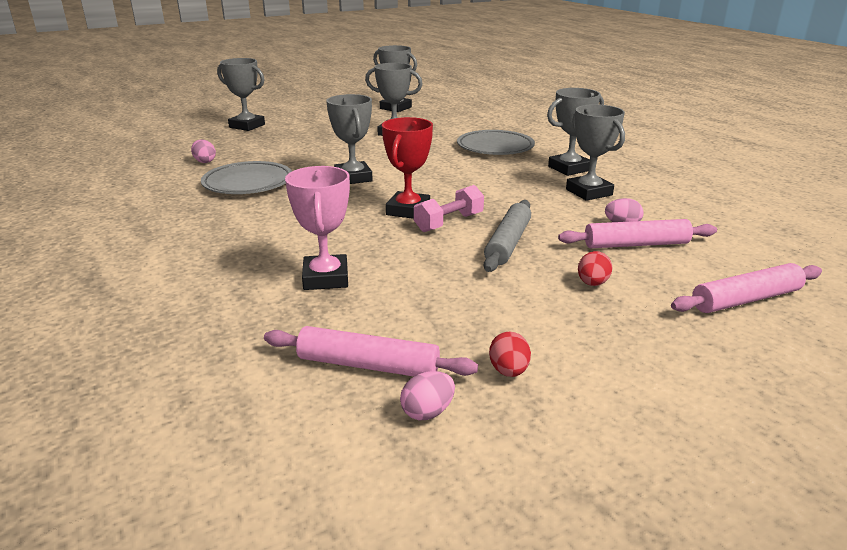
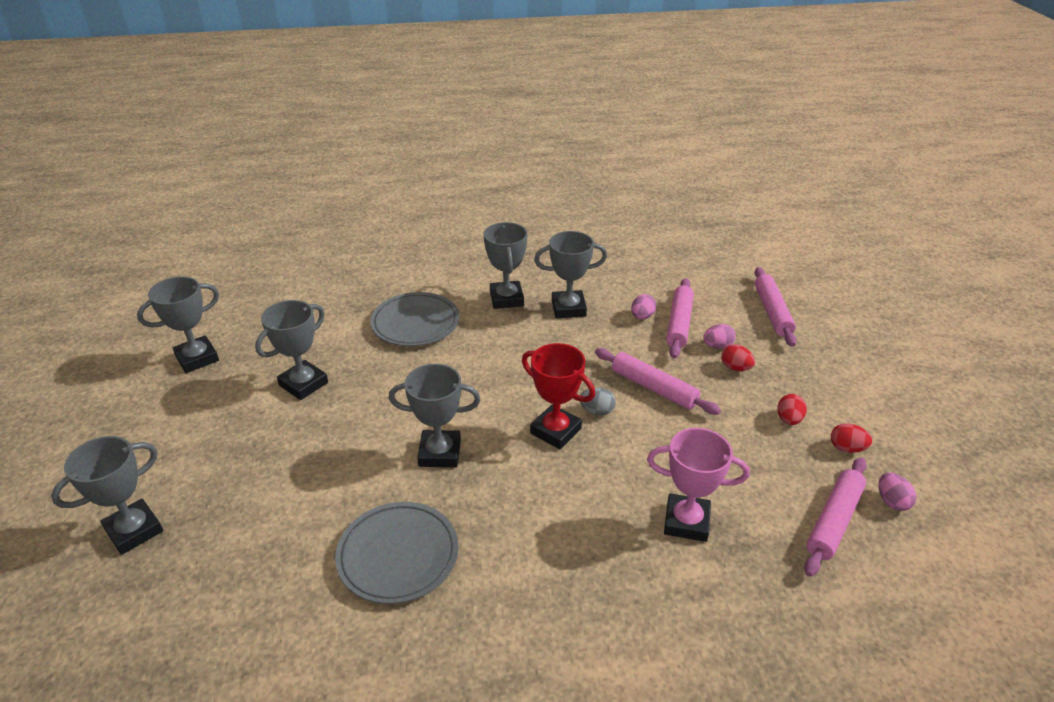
camera: 70 degrees left, 10 degrees up
(204, 161) = (274, 599): pink egg -> pink egg (717, 346)
(449, 222) = (597, 411): pink dumbbell -> grey egg
(508, 243) = (654, 388): grey rolling pin -> pink rolling pin
(528, 325) = (789, 419): none -> red egg

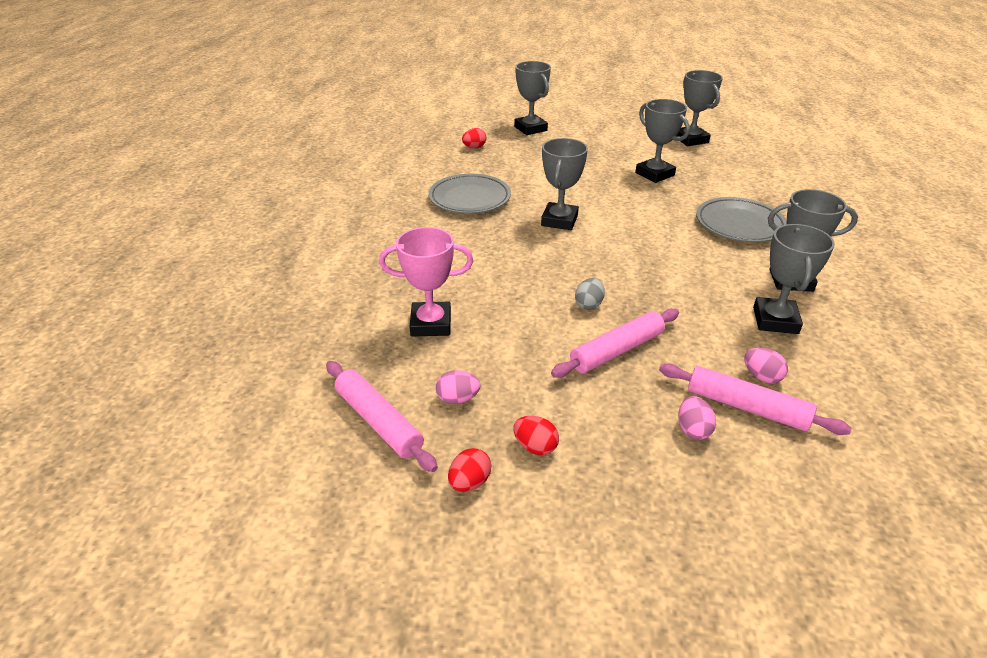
camera: 105 degrees right, 0 degrees up
(555, 431) = (568, 276): red trophy -> none
(686, 522) = (431, 324): pink trophy -> pink trophy turned 60 degrees clockwise
(735, 368) = (644, 432): red egg -> red egg (474, 147)
(772, 312) = (785, 529): pink rolling pin -> none
(892, 501) = (375, 485): pink egg -> pink egg (458, 398)

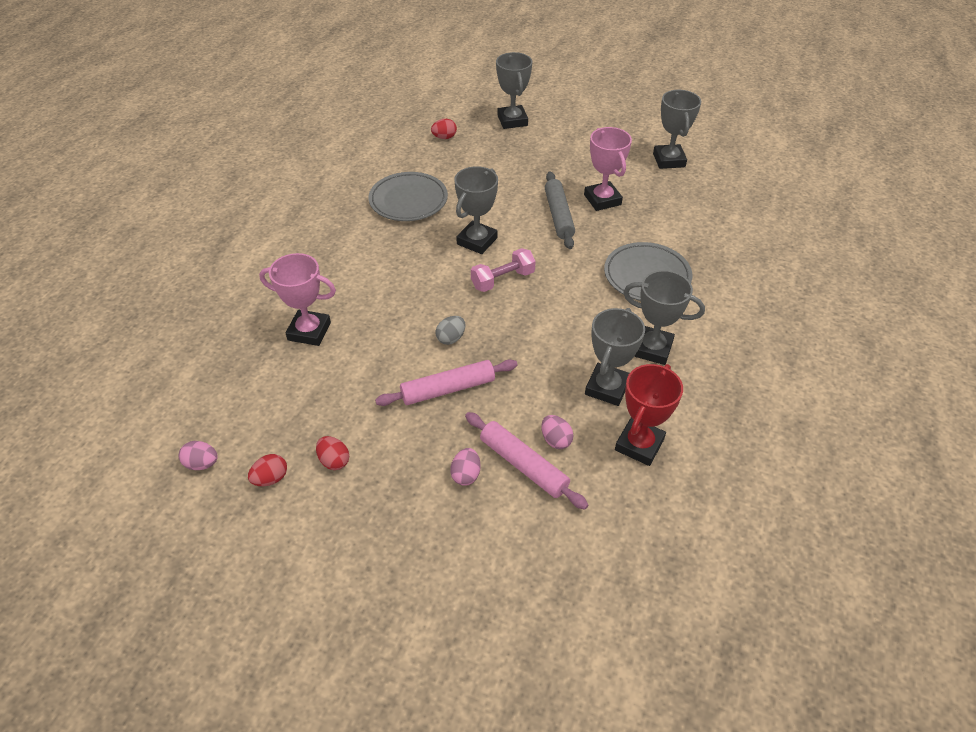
camera: 15 degrees right, 10 degrees up
(378, 421) = (228, 413): pink rolling pin -> none
(458, 398) = (296, 406): pink egg -> pink egg (202, 464)
(606, 247) = (503, 280): none -> pink dumbbell
(623, 191) = (558, 215): none -> grey rolling pin
(654, 174) = (602, 200): grey trophy -> pink trophy
(846, 364) = (639, 444): none -> red trophy

